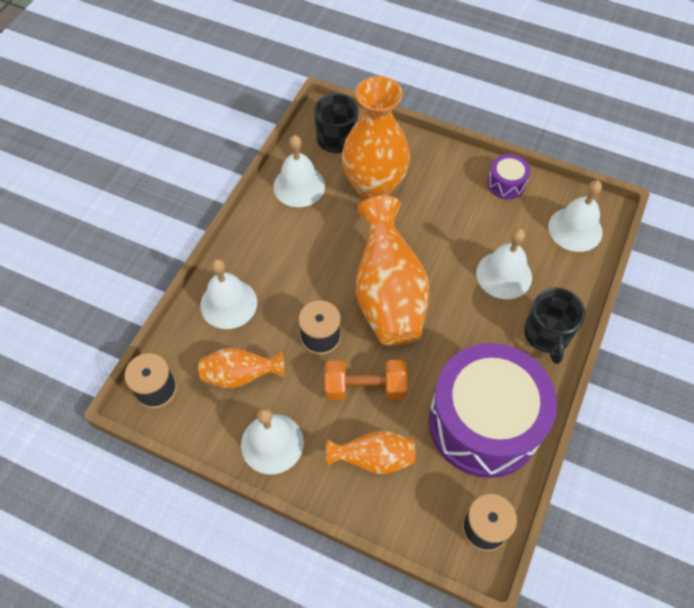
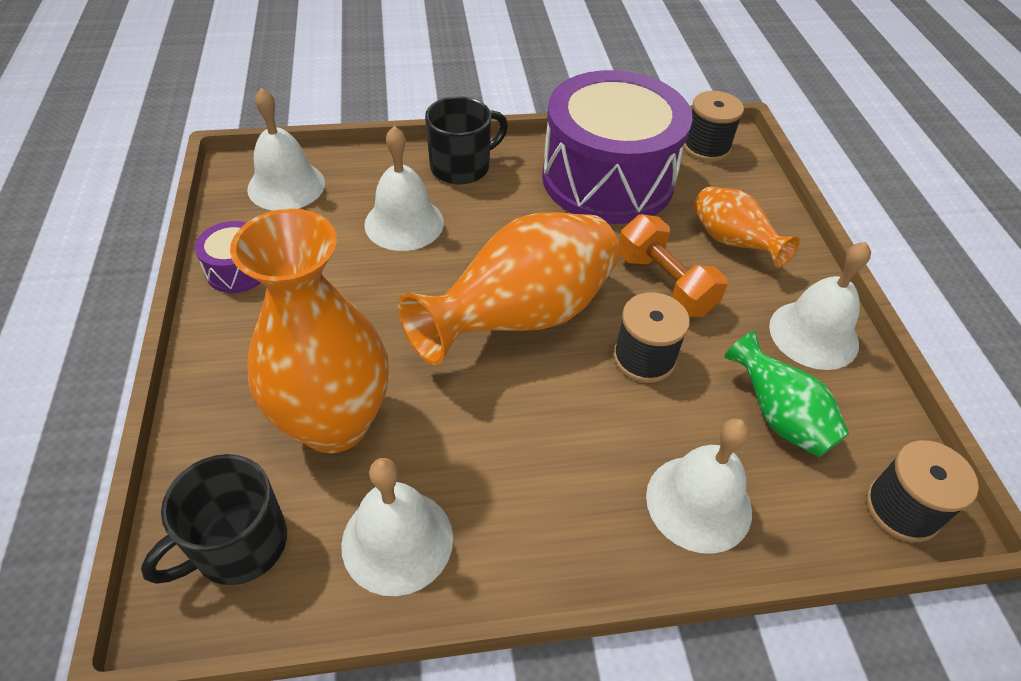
camera: 125 degrees left, 10 degrees down
(240, 375) = (778, 416): orange vase -> green vase

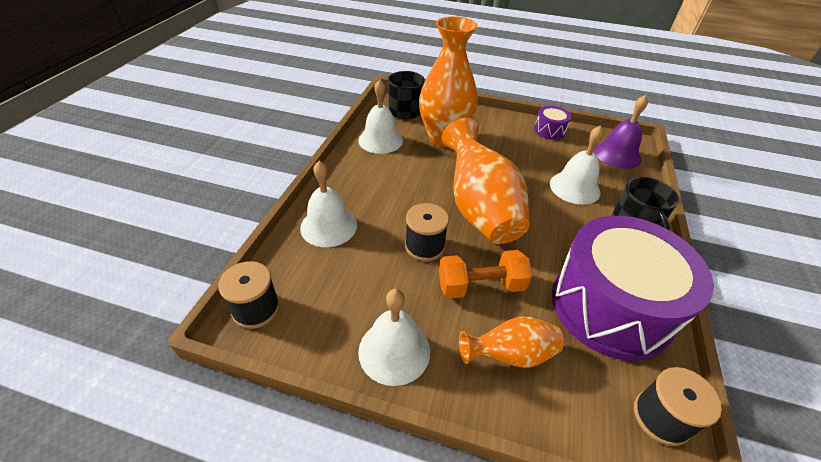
camera: 115 degrees right, 5 degrees down
(286, 185) = (617, 154): white bell -> purple bell
(778, 416) = (348, 287): green vase -> none

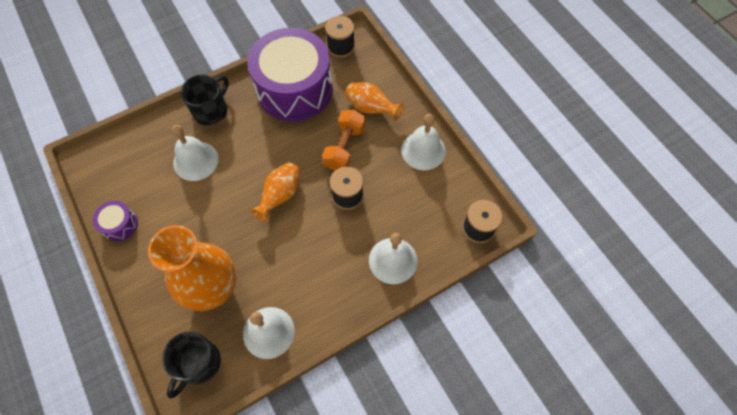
camera: 135 degrees left, 20 degrees up
(479, 208) = (280, 196): orange vase -> orange vase, size x0.54
(481, 286) = (345, 147): orange dumbbell -> orange dumbbell turned 75 degrees clockwise
(617, 154) = (117, 161): purple bell -> none

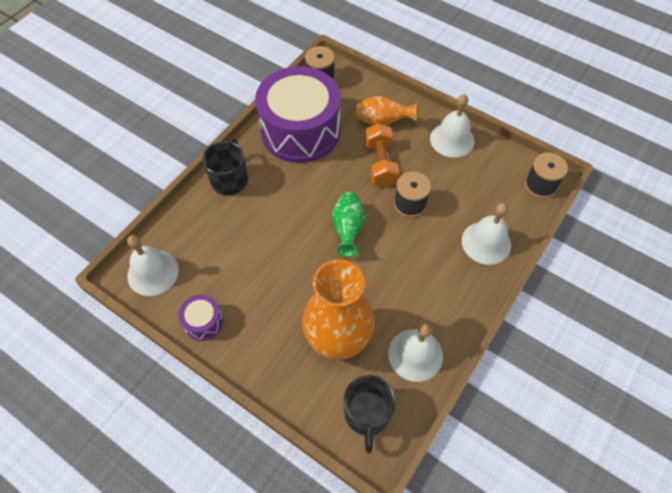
camera: 25 degrees left, 5 degrees down
(195, 161) = (244, 231): white bell -> white bell (153, 272)
(280, 196) = (348, 229): orange vase -> green vase

